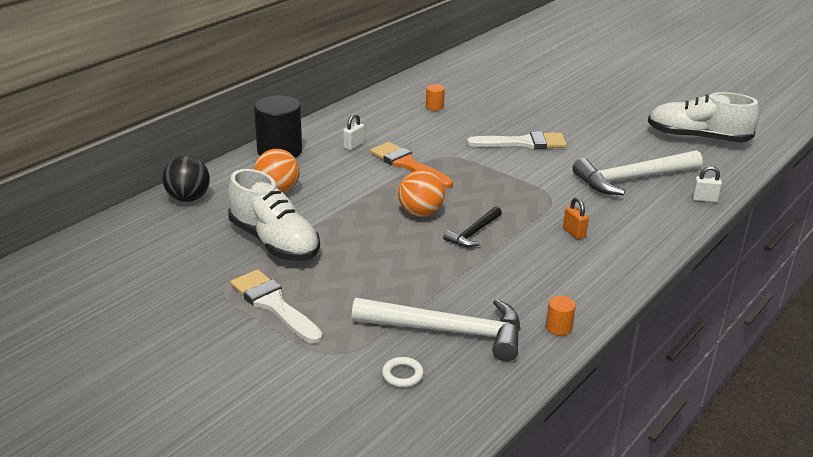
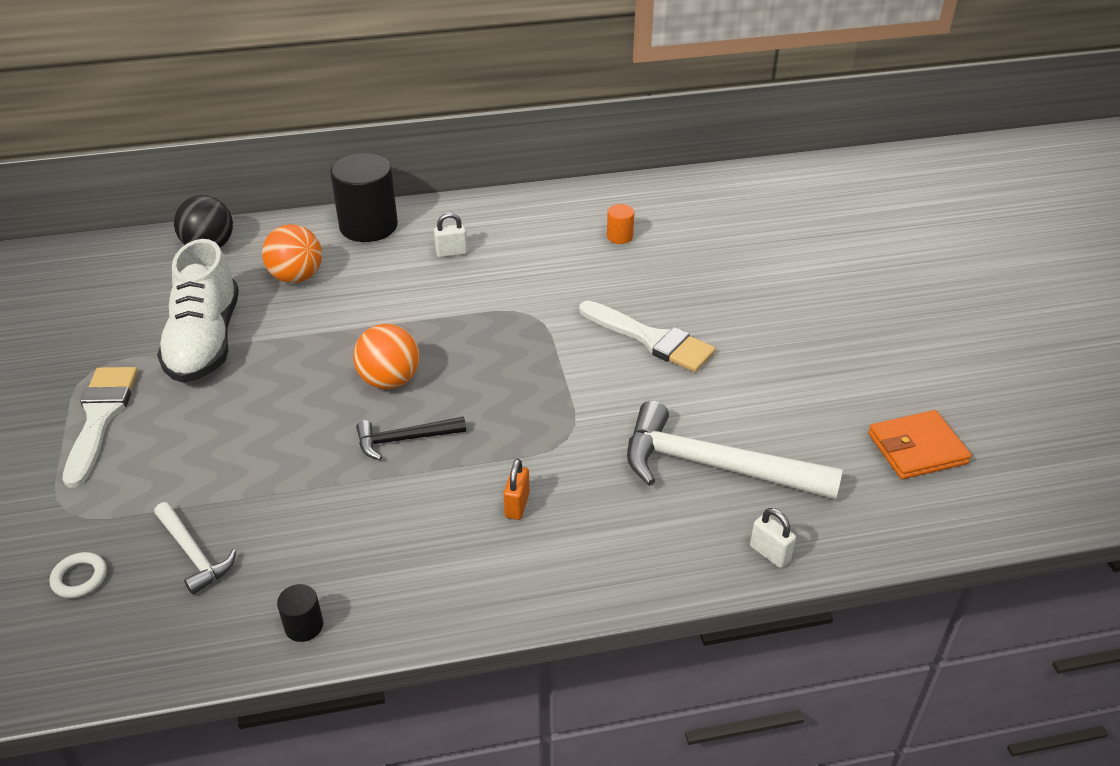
camera: 40 degrees right, 10 degrees up
(408, 165) = (471, 306): orange brush -> none
(448, 332) = (193, 554): white hammer -> white hammer, size x0.52
(558, 327) = (304, 626): orange cylinder -> black cylinder
(697, 138) = (917, 448): white shoe -> orange wallet

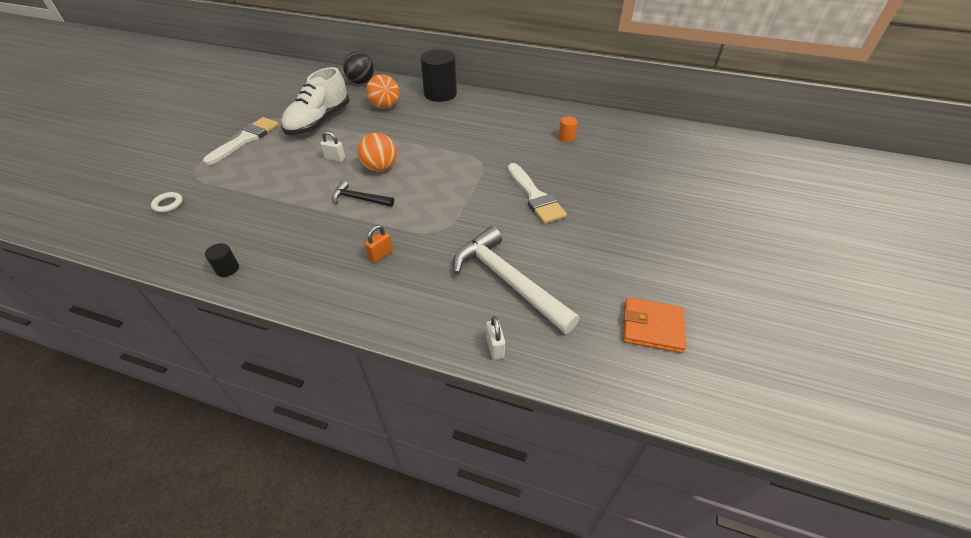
camera: 30 degrees right, 5 degrees up
(193, 554) = (219, 213): white hammer -> none
(451, 253) = (468, 118): white padlock -> white padlock (335, 158)

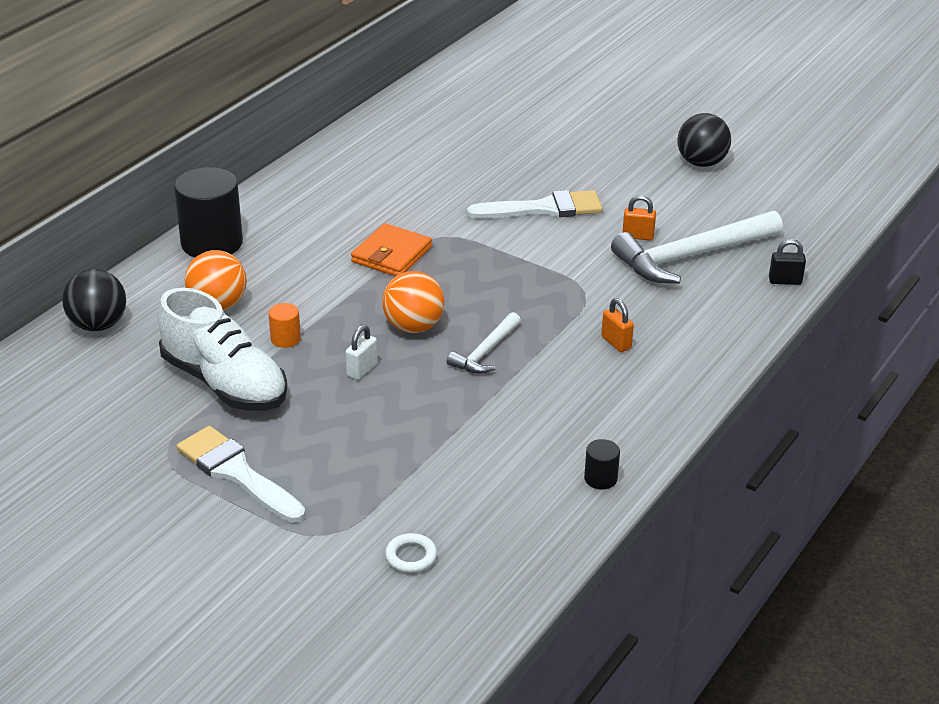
camera: 75 degrees left, 10 degrees down
(359, 199) = (485, 352): black hammer -> white hammer
(495, 347) = (785, 281): white padlock -> black padlock
(522, 247) = (638, 236): none -> orange padlock
(566, 137) = (418, 157): orange cylinder -> orange cylinder (285, 339)
(652, 327) = (778, 186): orange wallet -> orange wallet (391, 254)
(655, 270) = (701, 163): none -> black ball

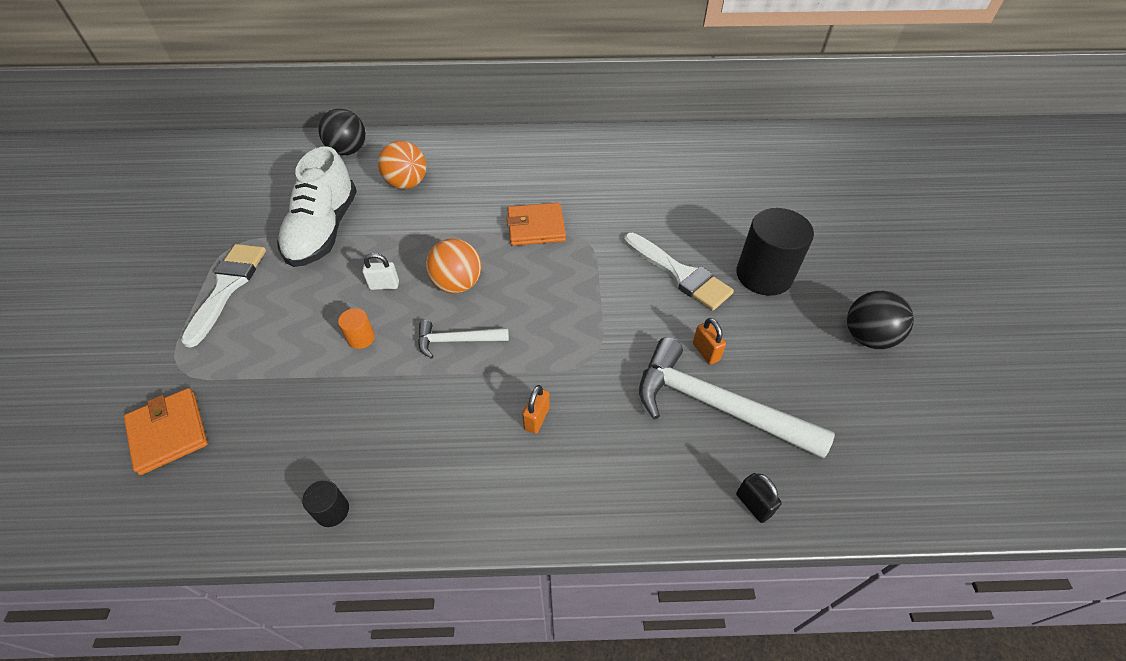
camera: 55 degrees right, 15 degrees up
(212, 243) = (472, 146): black cylinder -> black cylinder (764, 275)
(285, 339) = (393, 231): orange cylinder -> orange cylinder (361, 338)
(411, 556) = (169, 432): white ring -> orange wallet

